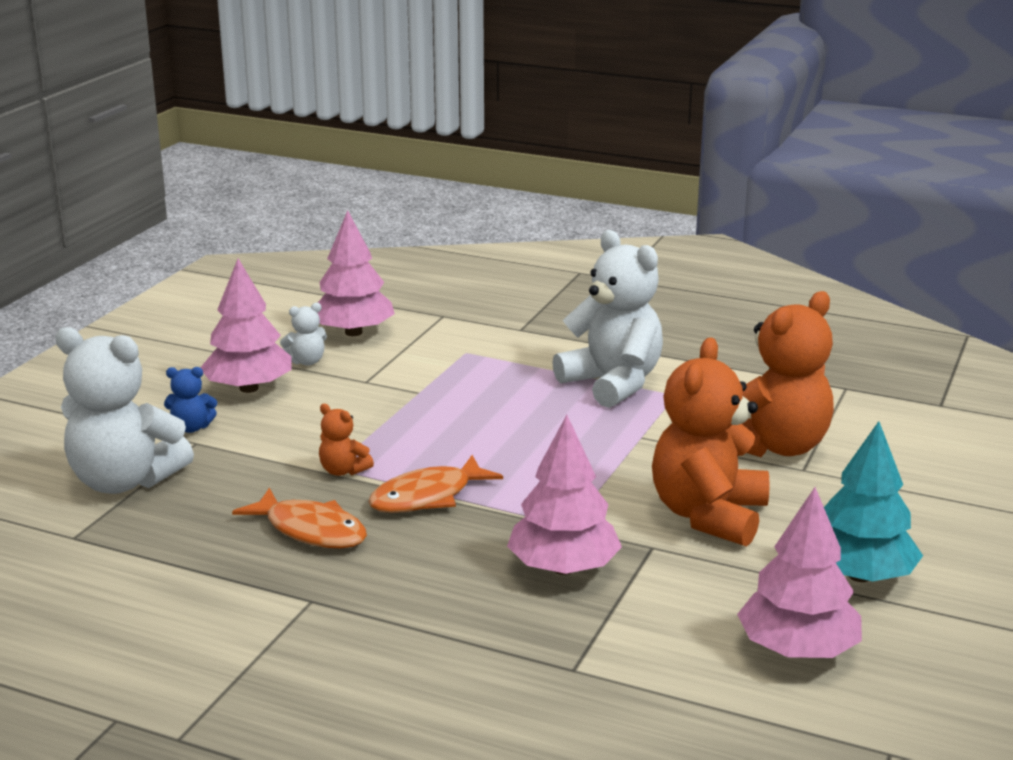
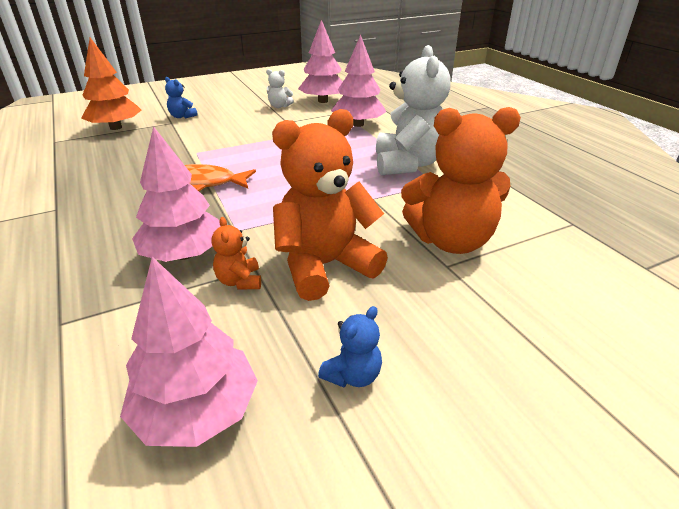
camera: 40 degrees right, 10 degrees up
(124, 481) = (116, 127): white teddy bear -> orange tree
(249, 388) = (235, 109): pink tree -> pink tree (358, 124)
(311, 530) = (127, 176): orange fish -> none
(343, 471) = (196, 155): orange teddy bear -> orange teddy bear (239, 281)
(859, 575) = (353, 375): turquoise tree -> blue teddy bear

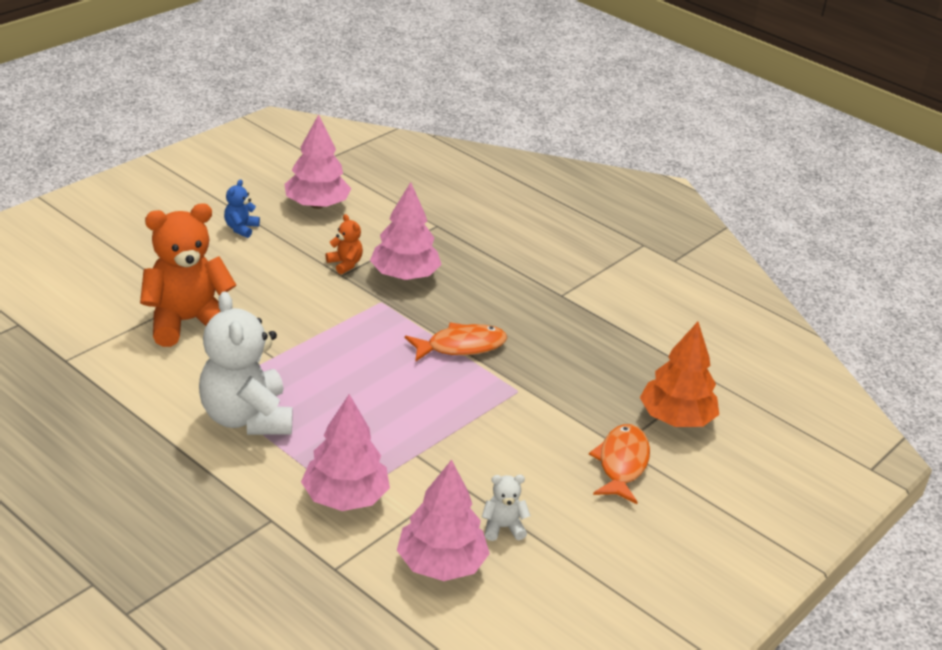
camera: 155 degrees right, 0 degrees up
(182, 116) = (621, 464): blue teddy bear -> orange fish
(325, 266) = (288, 284): orange teddy bear -> none

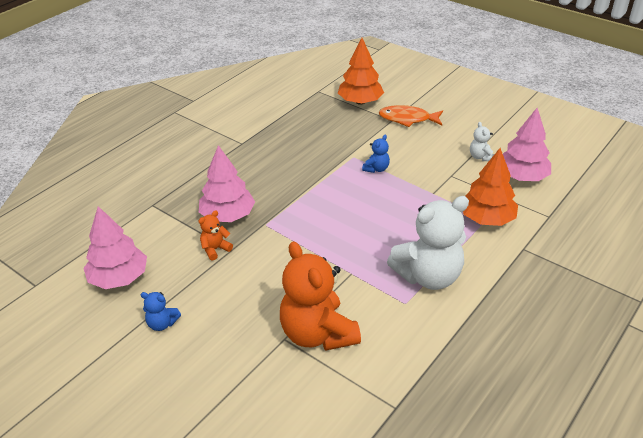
camera: 90 degrees left, 5 degrees up
(345, 497) = (486, 219): pink tree -> orange tree
(461, 346) = (312, 182): orange fish -> none
(485, 408) = (376, 169): none -> blue teddy bear

